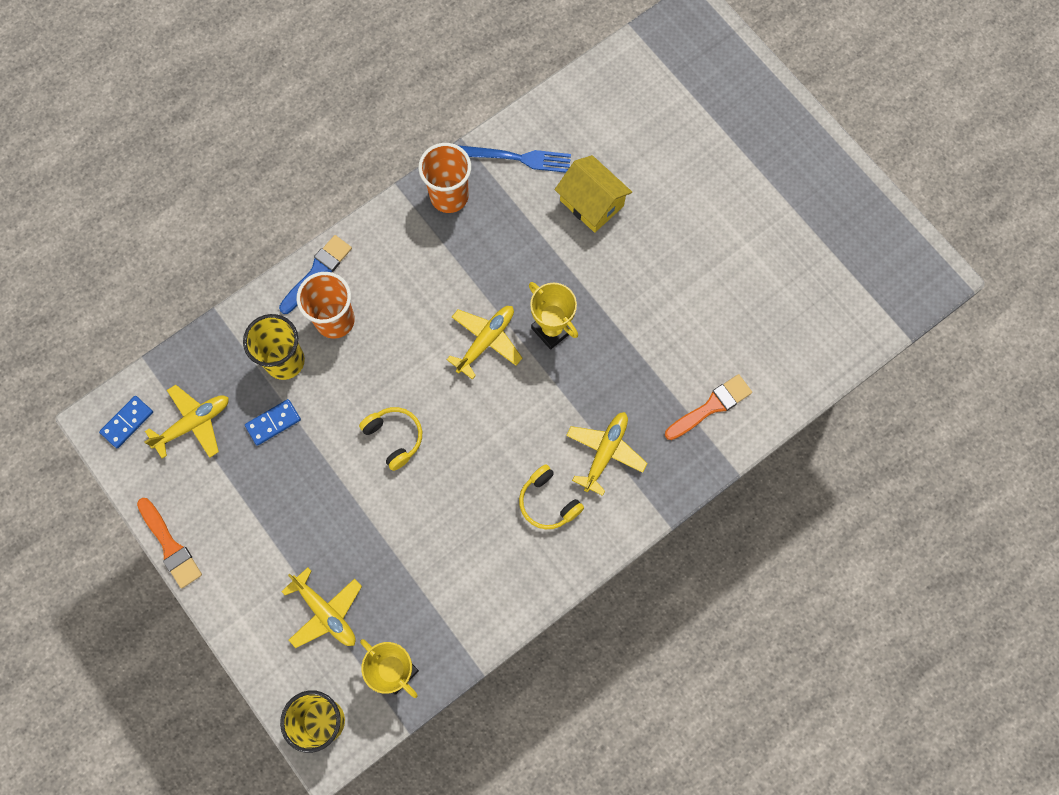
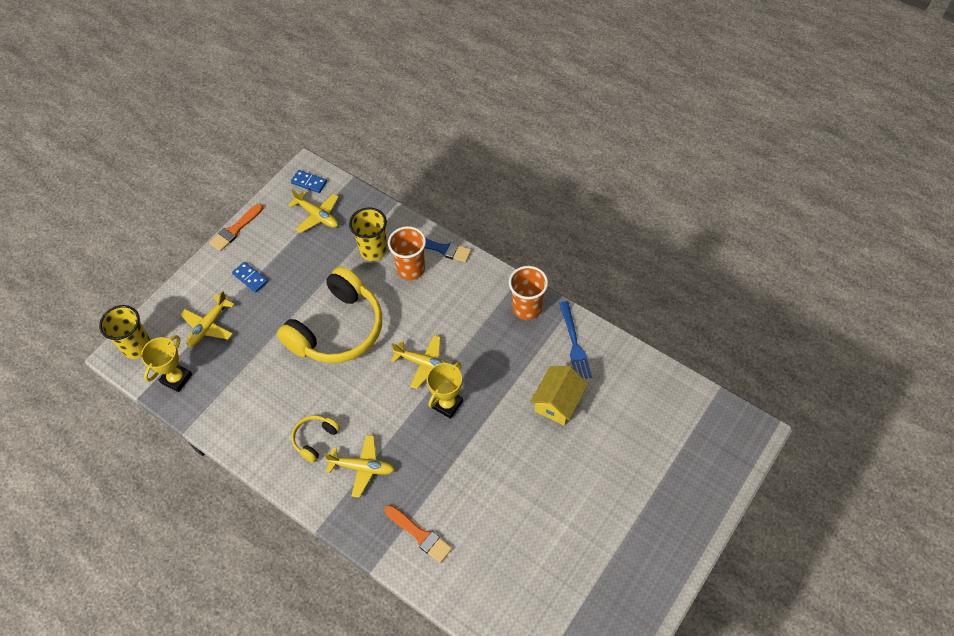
camera: 75 degrees right, 15 degrees down
(273, 423) = (329, 257): blue domino -> blue domino (250, 278)
(394, 438) = (337, 329): yellow headphones -> yellow headphones, size x2.27

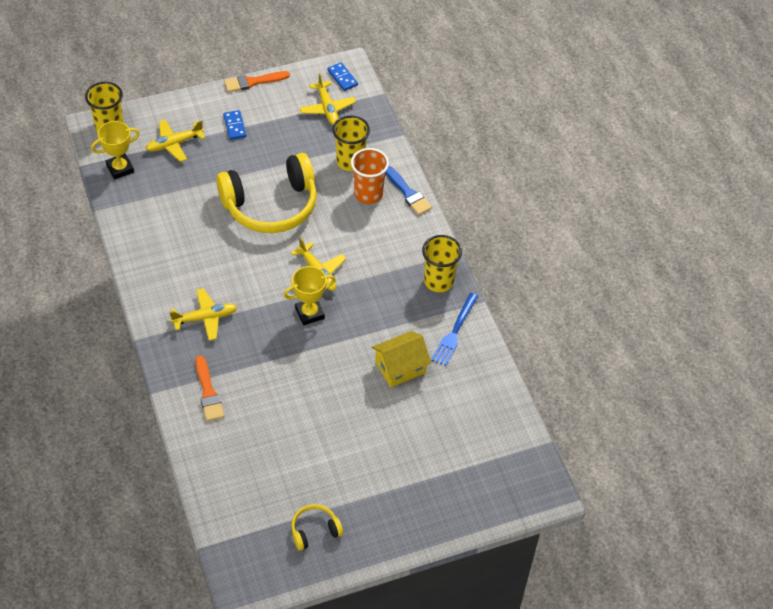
camera: 30 degrees right, 5 degrees down
(315, 439) = (186, 275): yellow headphones -> yellow headphones (315, 530)
(362, 467) = (205, 318): yellow plane -> yellow plane turned 60 degrees counterclockwise
(527, 308) = (438, 281): orange cup -> yellow cup

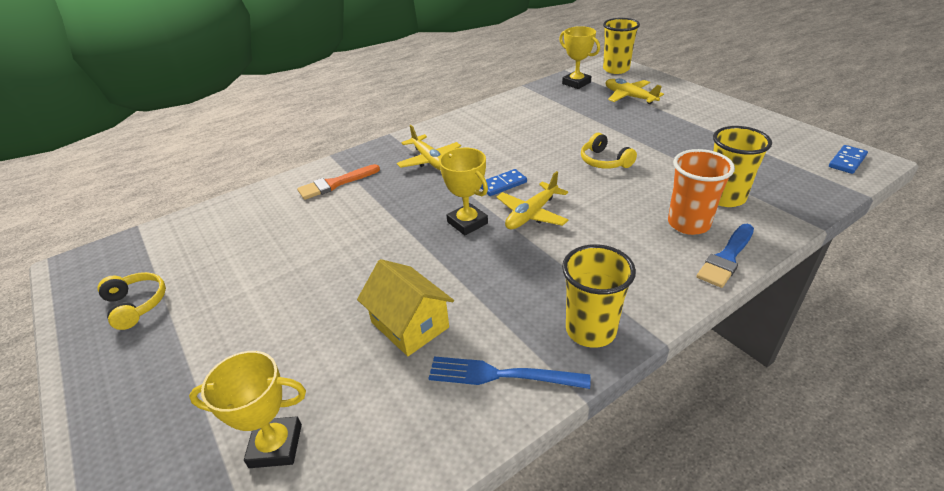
camera: 80 degrees right, 15 degrees down
(234, 126) = (687, 118): blue domino -> blue domino (502, 184)
(253, 82) = (758, 113): orange brush -> none
(271, 205) = (604, 161): yellow headphones -> yellow headphones, size x0.44
(327, 108) = (785, 162): yellow plane -> none
(465, 442) = (276, 445): none -> yellow trophy

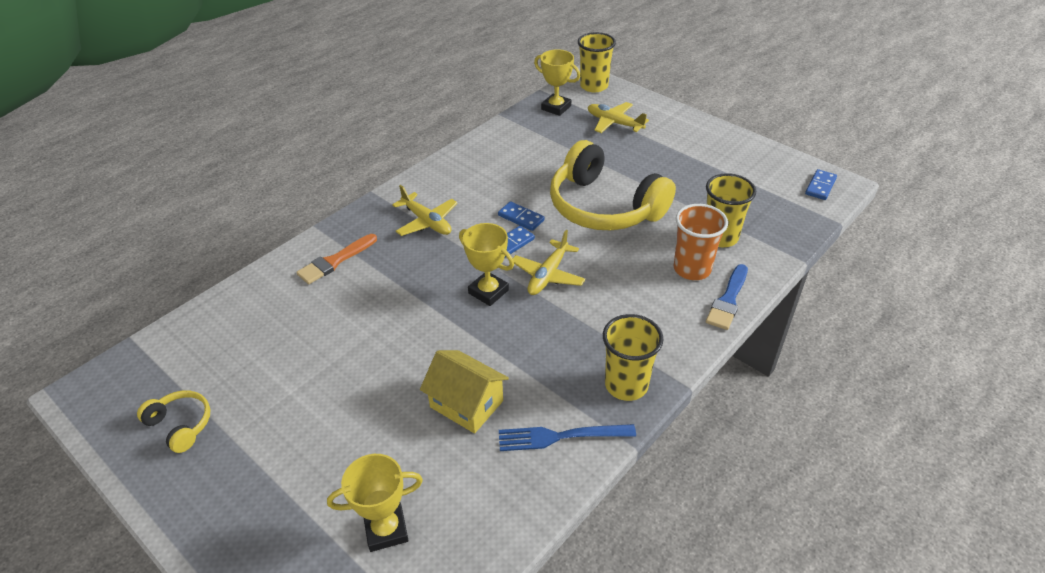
camera: 15 degrees left, 5 degrees up
(519, 164) = (521, 218): none -> blue domino
(604, 161) = (604, 206): yellow headphones -> yellow headphones, size x2.27

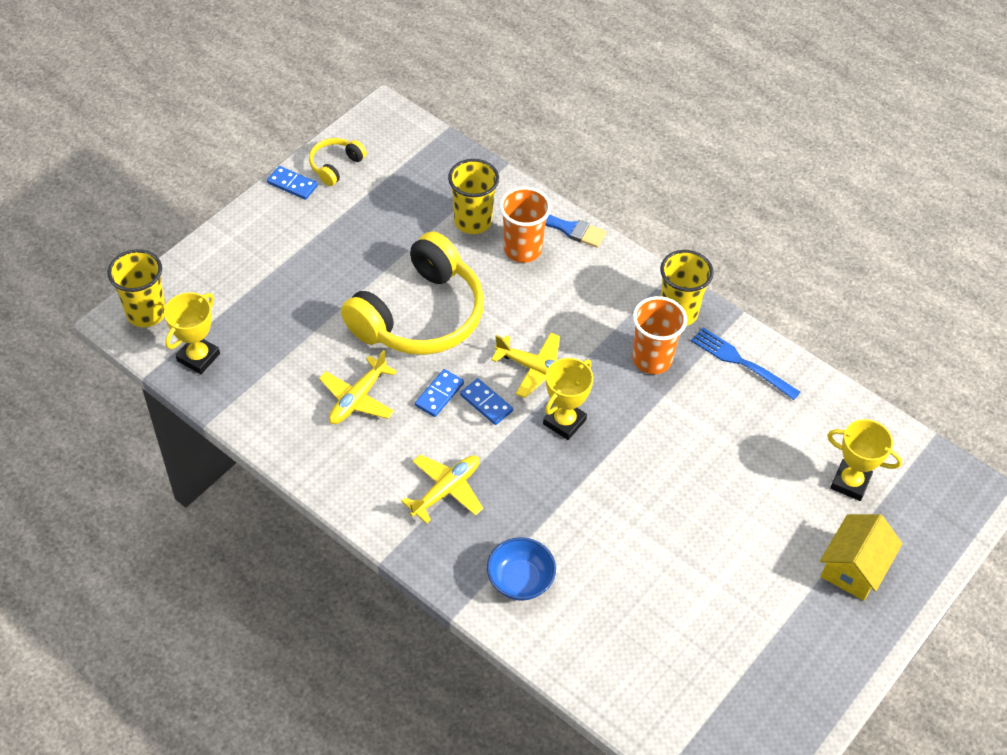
camera: 95 degrees left, 10 degrees up
(180, 425) = (772, 680): yellow headphones -> yellow headphones (335, 166)
(335, 261) = (520, 580): orange brush -> blue bowl
(386, 529) = (850, 482): yellow trophy -> yellow trophy turned 45 degrees counterclockwise
(466, 404) = (714, 433): yellow house -> yellow house (854, 568)
(560, 437) = (741, 362): blue fork -> blue fork turned 135 degrees clockwise
(562, 359) = (652, 359): none -> orange cup
(614, 123) = (244, 296): yellow plane -> yellow plane (357, 399)
(820, 186) = (388, 128): blue domino -> blue domino (292, 184)

